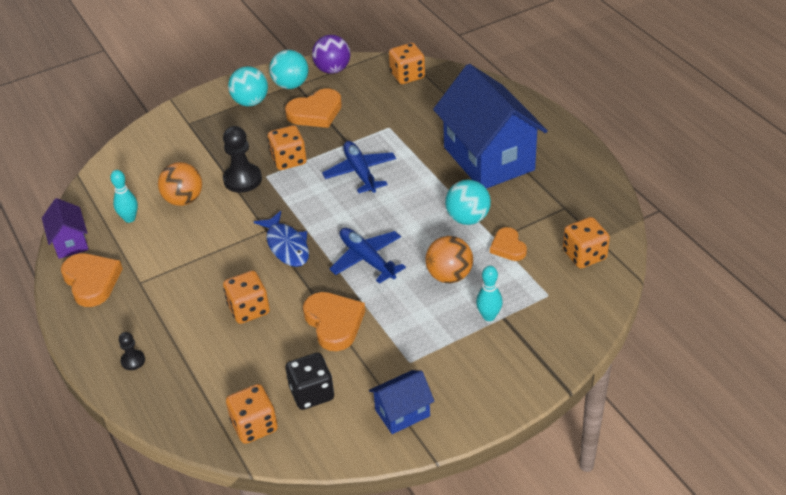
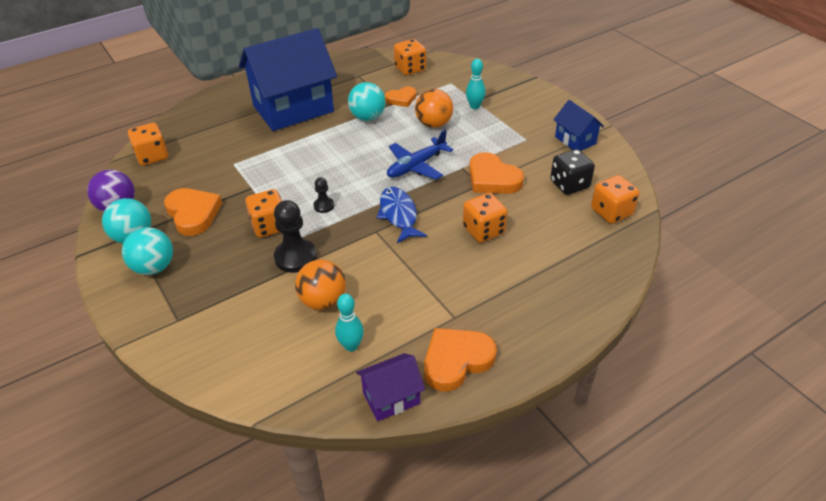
camera: 95 degrees left, 0 degrees up
(133, 361) = (562, 302): black pawn -> black pawn (324, 206)
(286, 246) = (399, 215): blue fish -> blue fish turned 75 degrees counterclockwise
(334, 323) = (492, 178): orange heart -> orange heart turned 105 degrees counterclockwise
(360, 172) = (298, 177): blue plane -> none

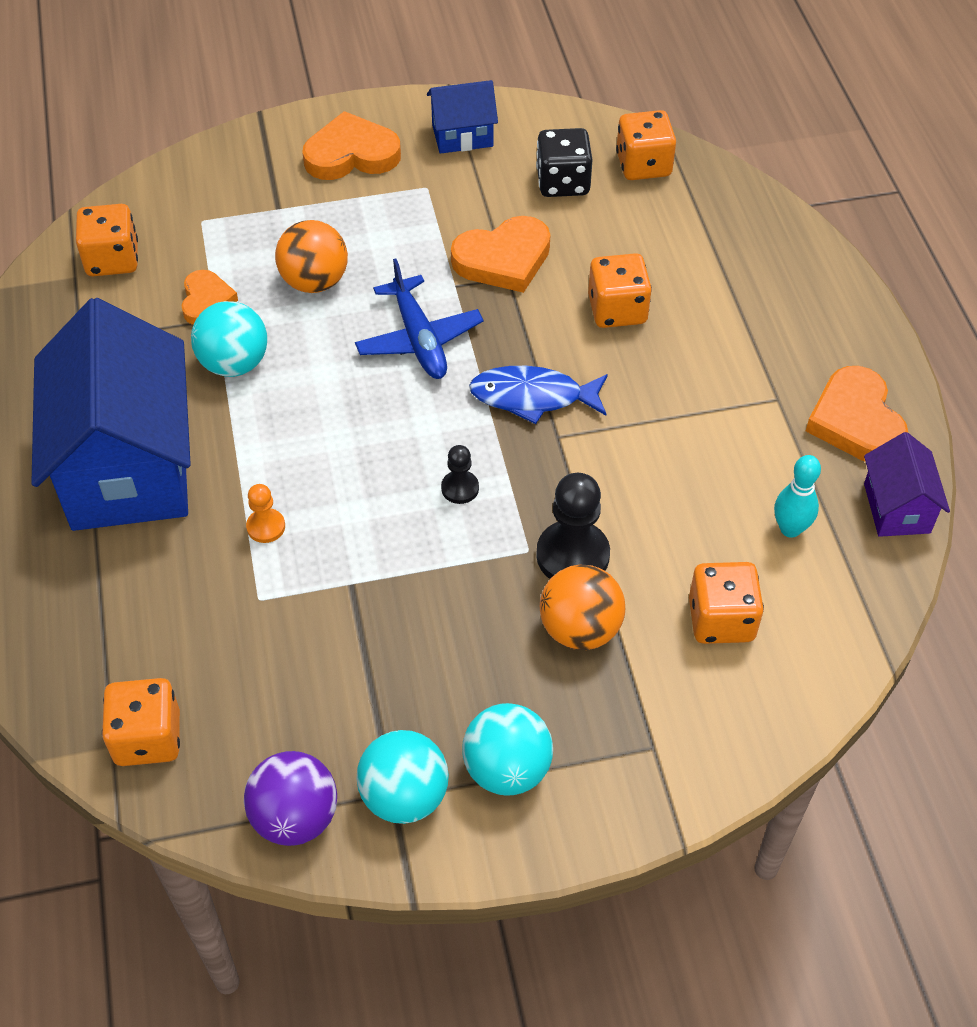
camera: 70 degrees left, 10 degrees up
(193, 214) = (382, 688): orange heart -> orange heart (351, 154)
(269, 226) = (475, 576): orange dice -> orange dice (721, 620)
(275, 154) = (266, 527): none -> orange pawn
(323, 301) = (688, 541): orange ball -> orange ball (580, 629)
(474, 106) = (296, 214): turquoise bowling pin -> none

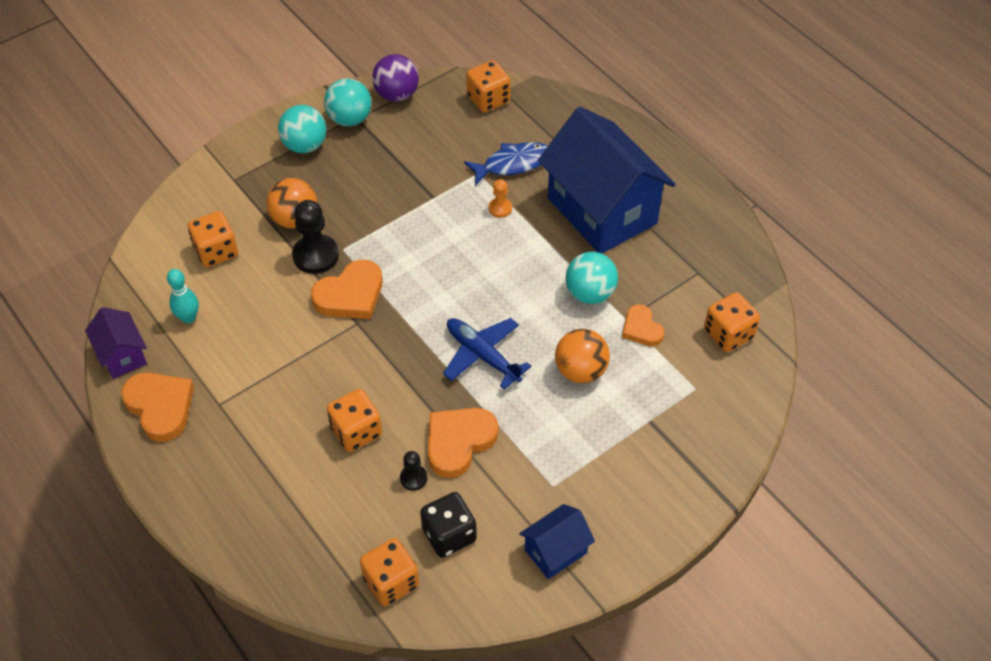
camera: 155 degrees right, 0 degrees up
(351, 154) = (631, 494): orange heart -> orange heart (350, 295)
(460, 488) = (401, 269): black pawn -> black pawn (413, 478)
(533, 397) = (385, 343): blue fish -> blue fish (513, 164)

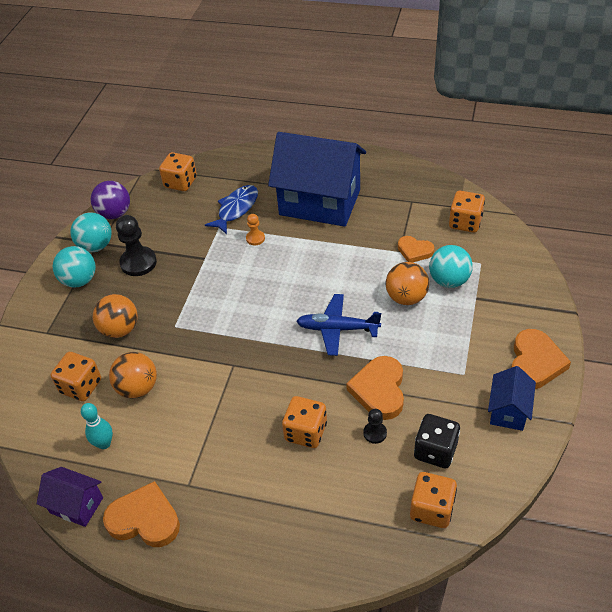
camera: 35 degrees left, 5 degrees down
(259, 286) = (138, 388): none -> orange ball
(315, 255) = (159, 342): black pawn -> black pawn (138, 262)
(350, 295) = (210, 351): orange heart -> orange heart (535, 363)
(590, 293) = (363, 251): turquoise ball -> turquoise ball (449, 280)

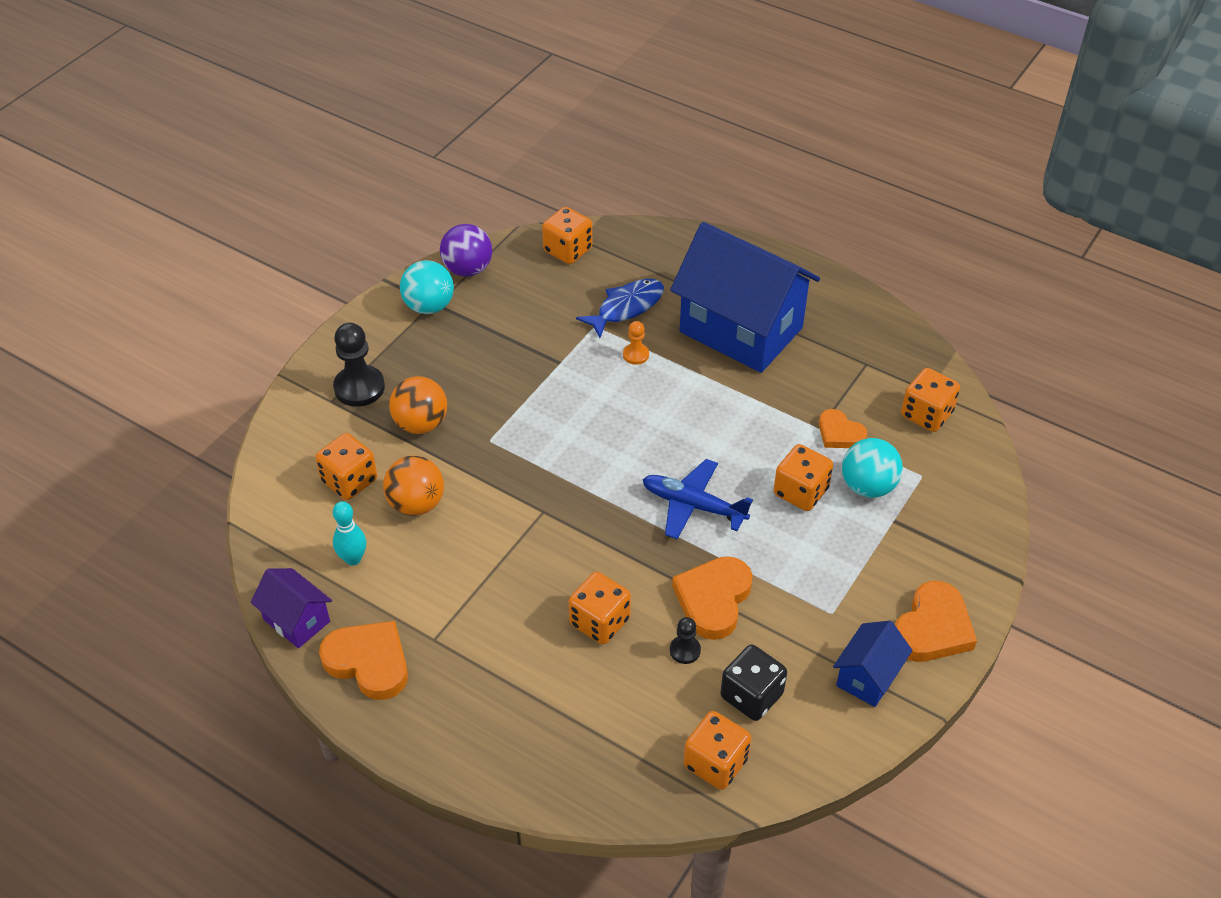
camera: 15 degrees right, 0 degrees up
(79, 280) = (393, 346): turquoise ball -> none
(138, 262) = (474, 344): black pawn -> black pawn (359, 387)
(406, 297) = (800, 492): orange ball -> orange dice

